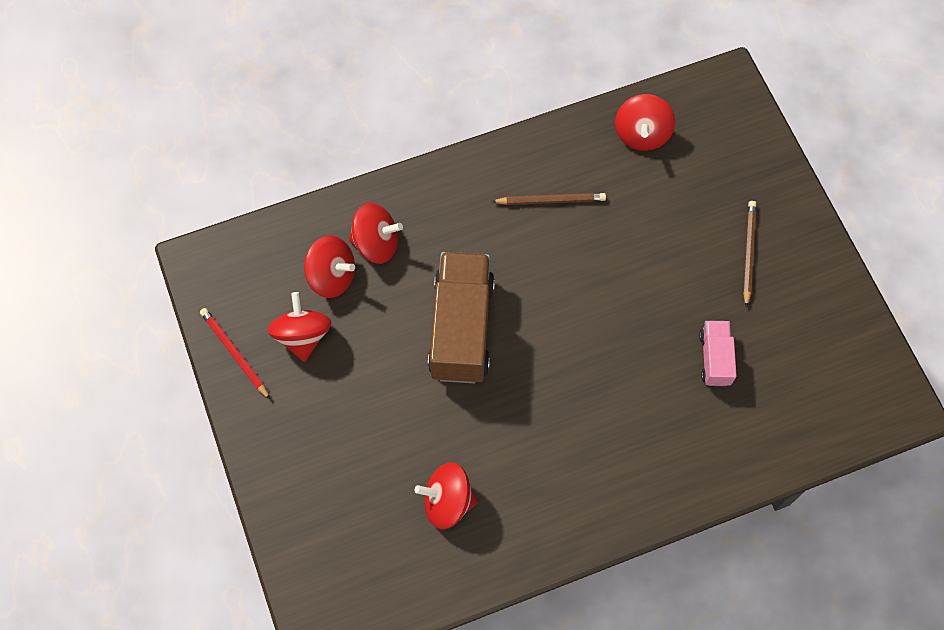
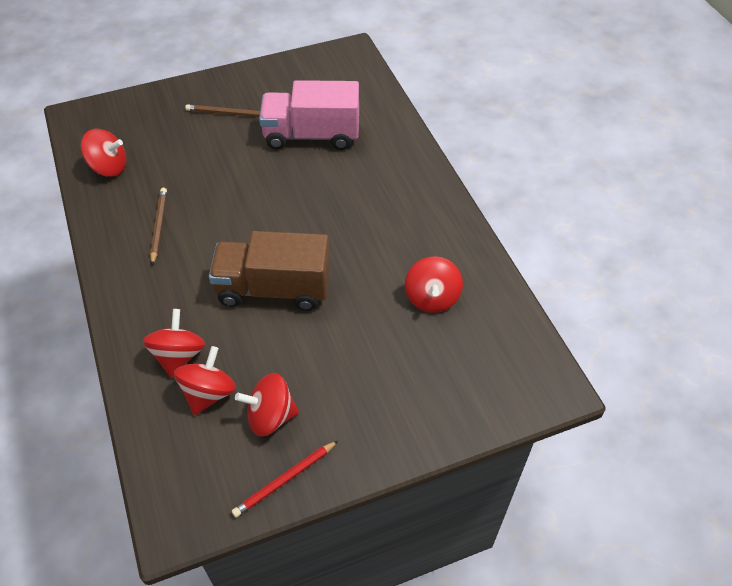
camera: 90 degrees left, 15 degrees down
(714, 358) = (311, 135): pink truck -> pink truck, size x1.98

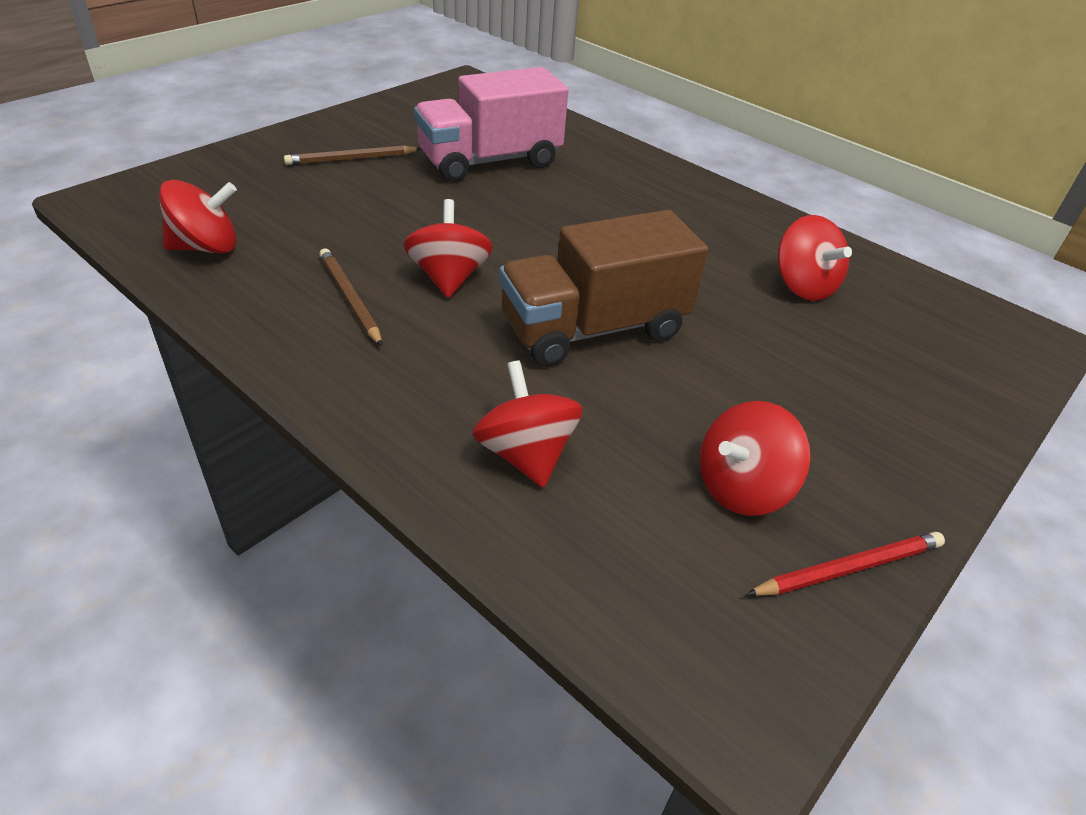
camera: 30 degrees left, 10 degrees down
(208, 393) = (619, 489): red spinning top -> red spinning top (449, 278)
(285, 480) = (848, 568): red pencil -> red pencil turned 135 degrees counterclockwise

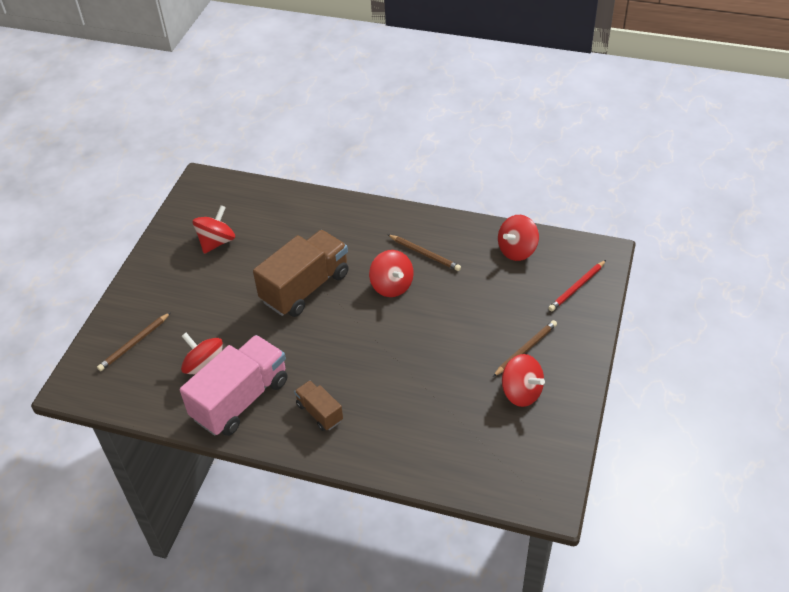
camera: 160 degrees right, 5 degrees up
(489, 161) = (444, 393): pink truck -> pink truck (241, 399)
(525, 454) = (302, 221): red spinning top -> red spinning top (521, 392)
(654, 195) = (319, 412): none -> brown truck
(848, 568) = (174, 230): red pencil -> red pencil (577, 287)
(930, 359) = (134, 343): none -> brown pencil

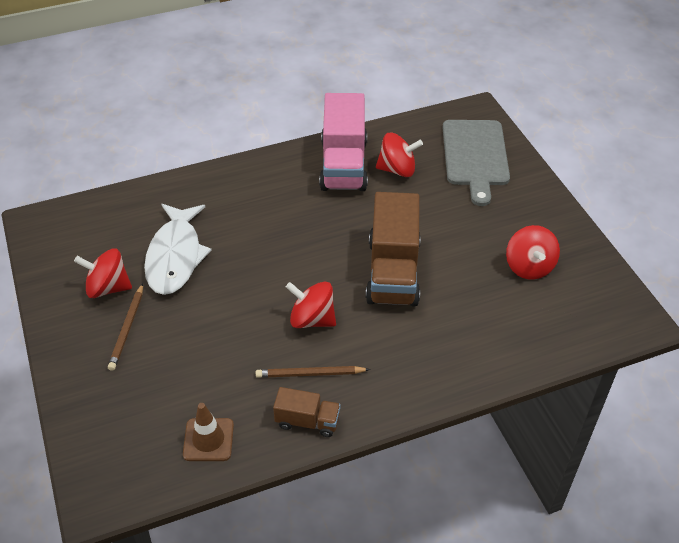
camera: 140 degrees right, 0 degrees up
(134, 343) = (475, 156): brown pencil -> grey cutting board
(319, 412) = (272, 187): brown truck -> brown truck (307, 421)
(450, 390) = (175, 256): none -> white fish
(517, 250) = (208, 440): red spinning top -> brown traffic cone
(577, 287) = (108, 430): red pencil -> none

